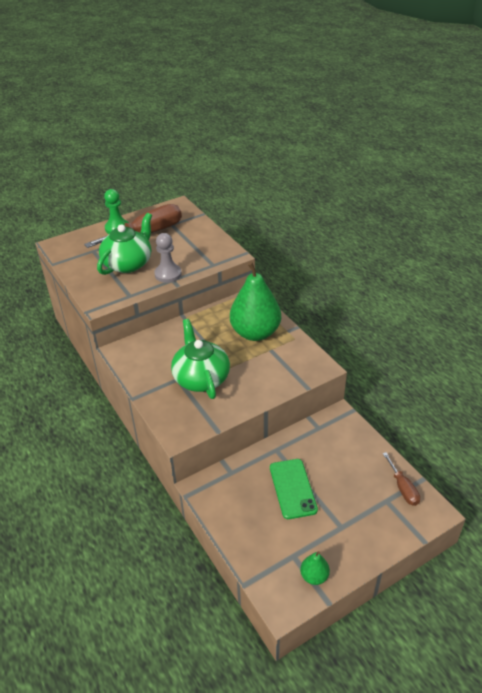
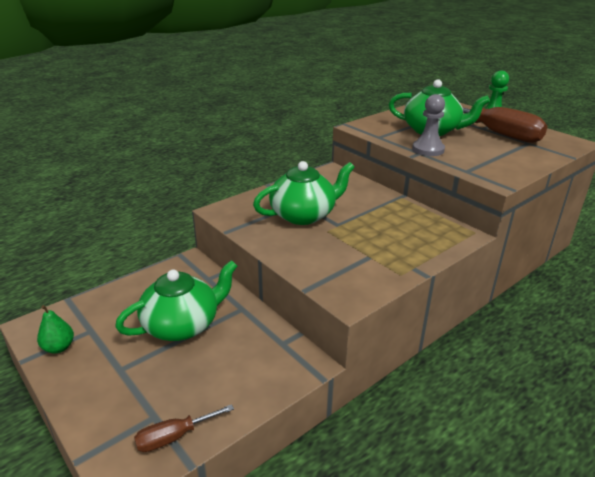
camera: 80 degrees right, 10 degrees down
(255, 333) = (396, 243): green pear -> none
(293, 488) = (182, 325): green phone -> green teapot

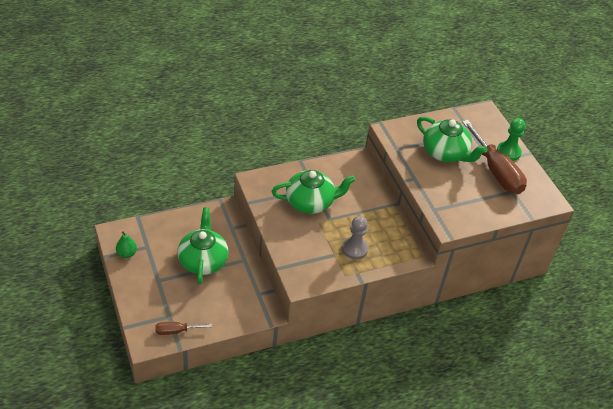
camera: 15 degrees right, 15 degrees up
(182, 325) = (203, 260): green teapot -> green teapot turned 75 degrees counterclockwise
(428, 149) = (423, 176): grey pawn -> grey pawn (354, 249)

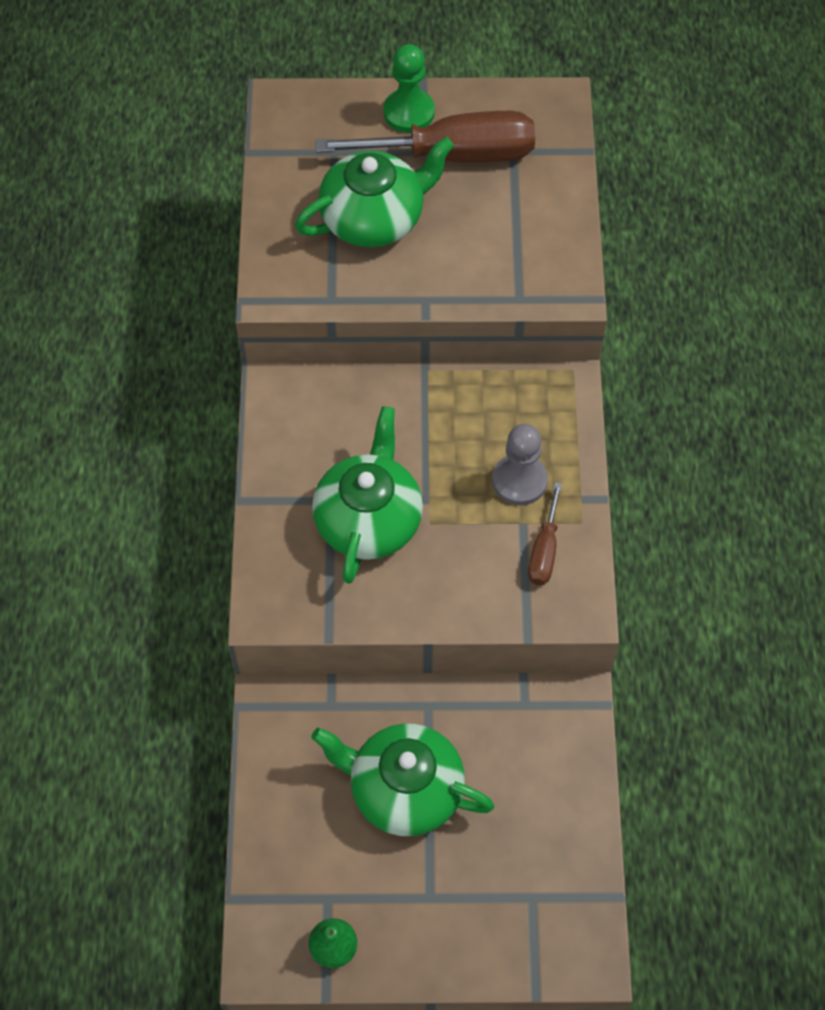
camera: 65 degrees left, 15 degrees up
(176, 331) = (574, 892): brown screwdriver -> brown screwdriver (544, 550)

